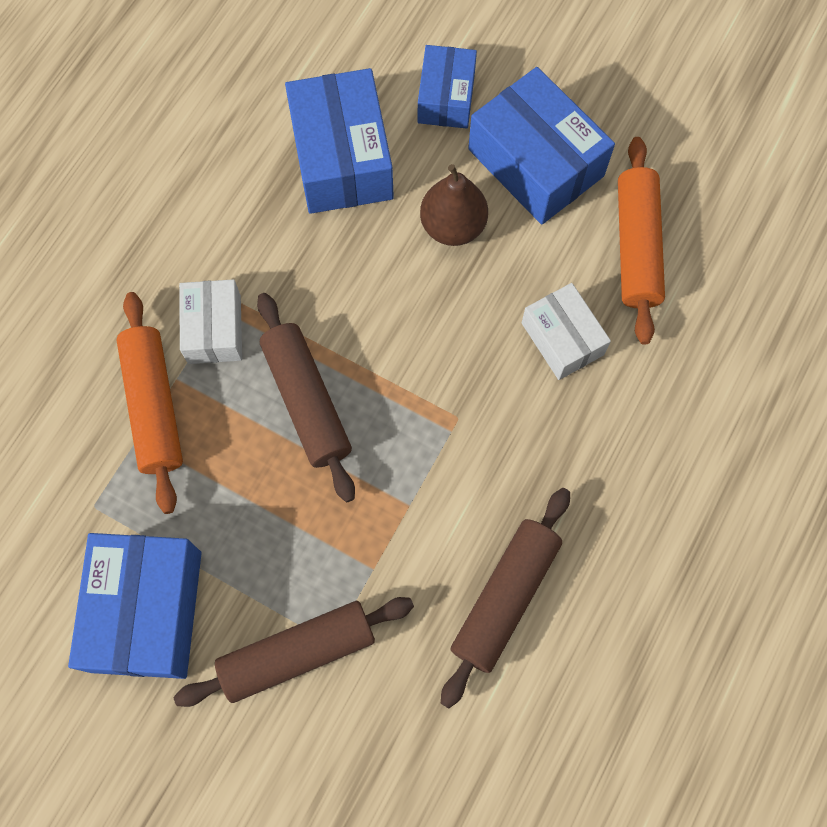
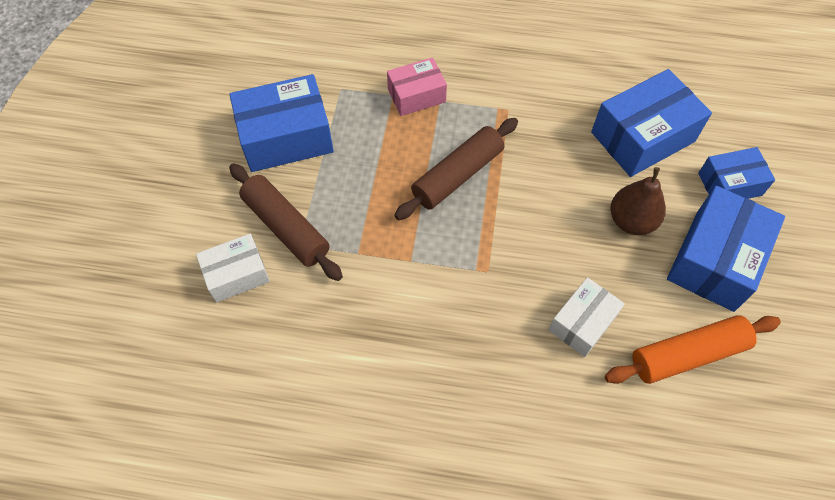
camera: 70 degrees right, 10 degrees down
(154, 406) = (416, 95): orange rolling pin -> pink box
(214, 329) = (482, 108): white box -> white box (236, 274)
(505, 598) = (367, 345): brown rolling pin -> none

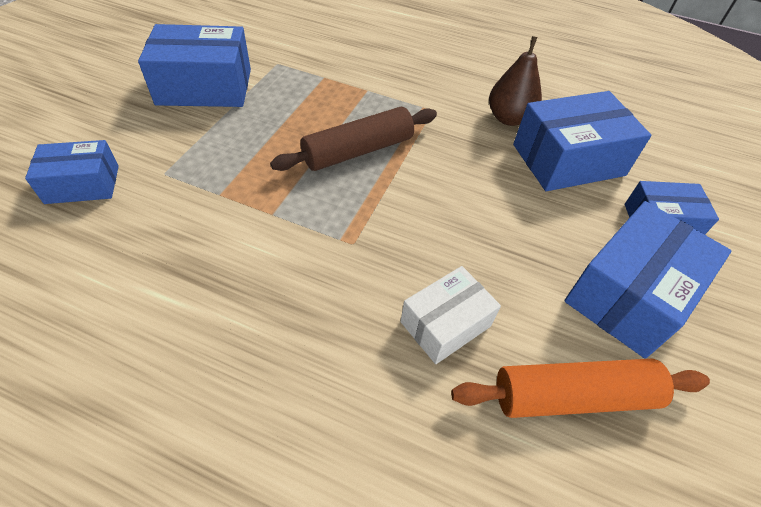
camera: 10 degrees right, 10 degrees down
(236, 274) = (82, 184): white box -> blue box
(286, 227) = (159, 156): brown rolling pin -> none
(416, 95) = (346, 82): pink box -> none
(631, 221) = (536, 232): brown pear -> brown pear (509, 118)

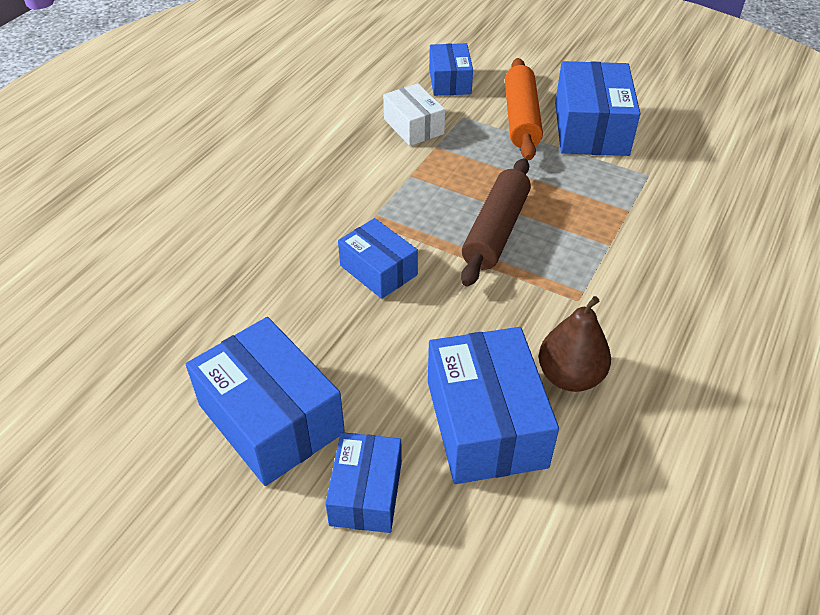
camera: 100 degrees right, 5 degrees down
(358, 151) = (496, 231): brown rolling pin -> brown rolling pin turned 45 degrees clockwise
(425, 231) = (378, 270): none -> blue box
(445, 324) = (273, 270): white box -> white box (413, 126)
(573, 396) = (184, 340): orange rolling pin -> orange rolling pin (521, 119)

